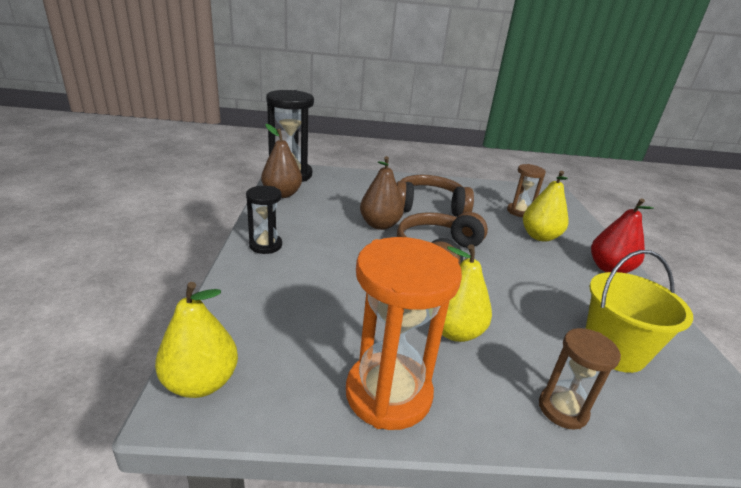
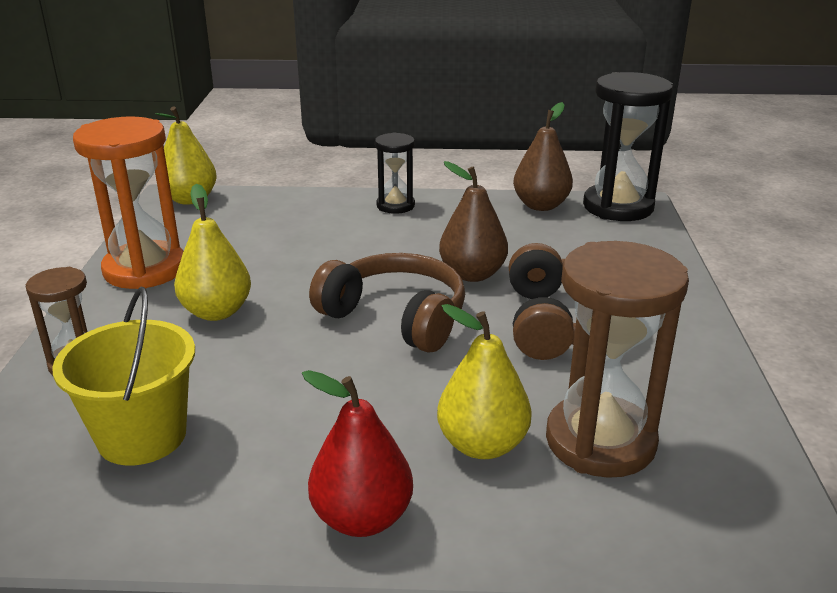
camera: 95 degrees right, 0 degrees up
(519, 211) = (600, 441): brown hourglass -> brown hourglass, size x1.81

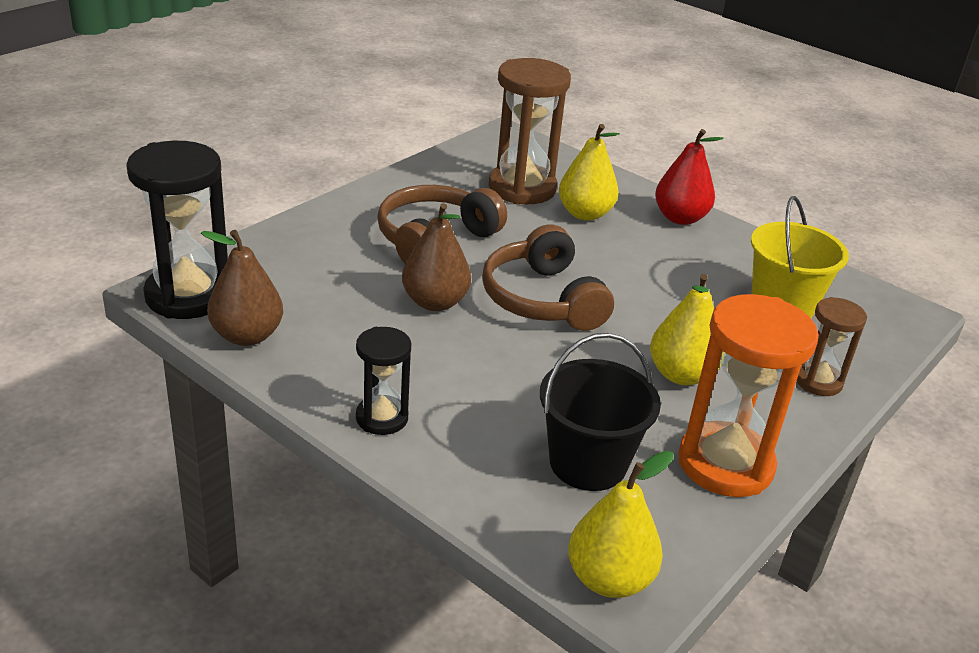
camera: 145 degrees left, 5 degrees up
(244, 234) = (588, 463): none -> black bucket

